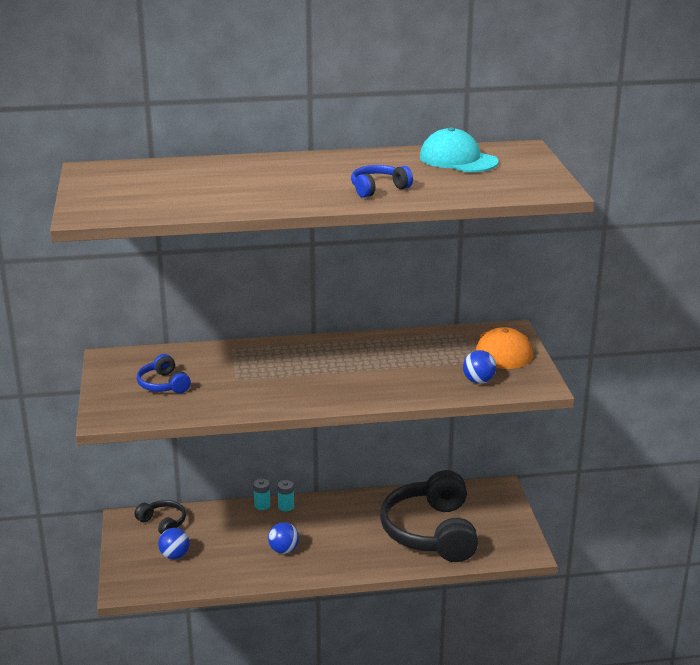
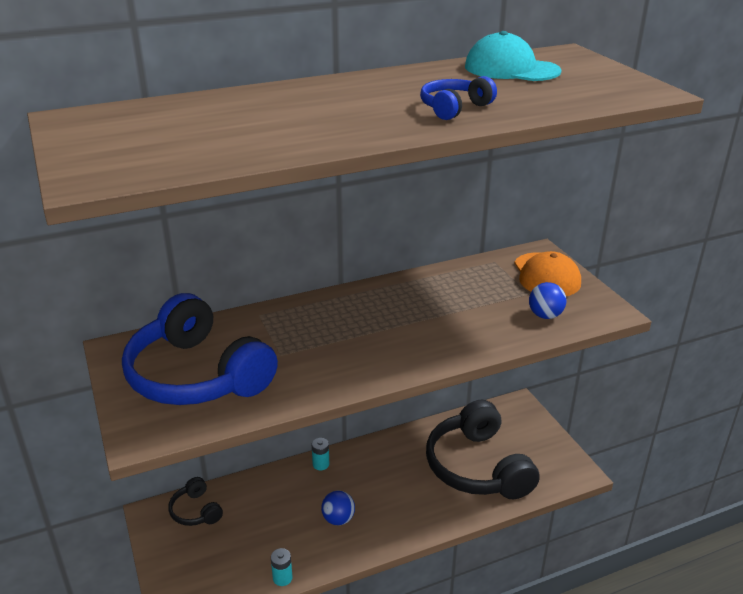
camera: 15 degrees left, 5 degrees up
(163, 384) = (197, 375): blue headphones -> blue headphones, size x2.19
(163, 523) = (196, 511): black headphones -> black headphones turned 150 degrees counterclockwise
(175, 555) = (222, 551): blue ball -> none
(262, 505) = (295, 467): turquoise battery -> turquoise battery (282, 578)

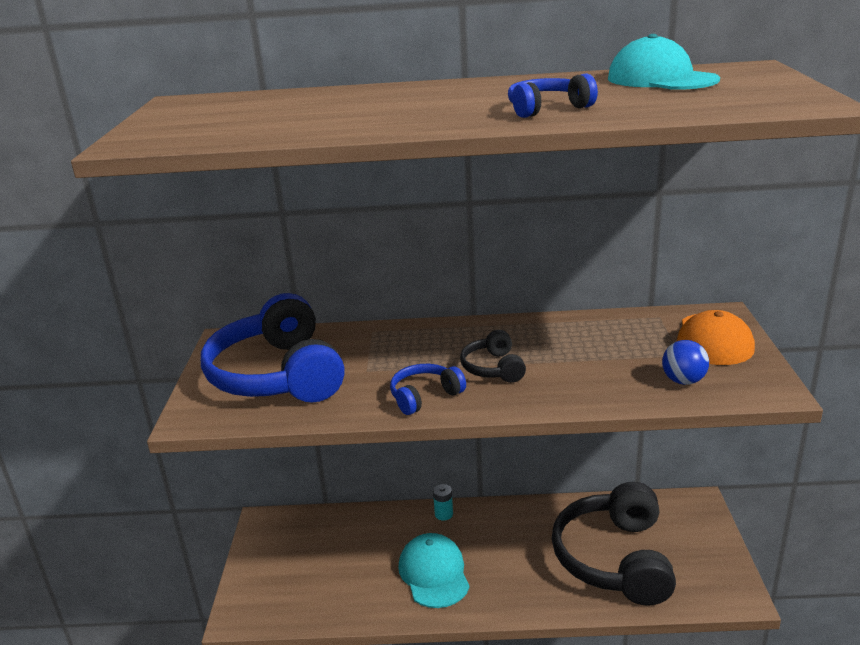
camera: 25 degrees right, 5 degrees down
(196, 511) = (302, 529): black headphones -> black headphones (493, 368)
(282, 578) = (349, 616): turquoise battery -> none
(338, 519) = (434, 573): blue ball -> turquoise cap
(349, 369) = (425, 396): none -> blue headphones

